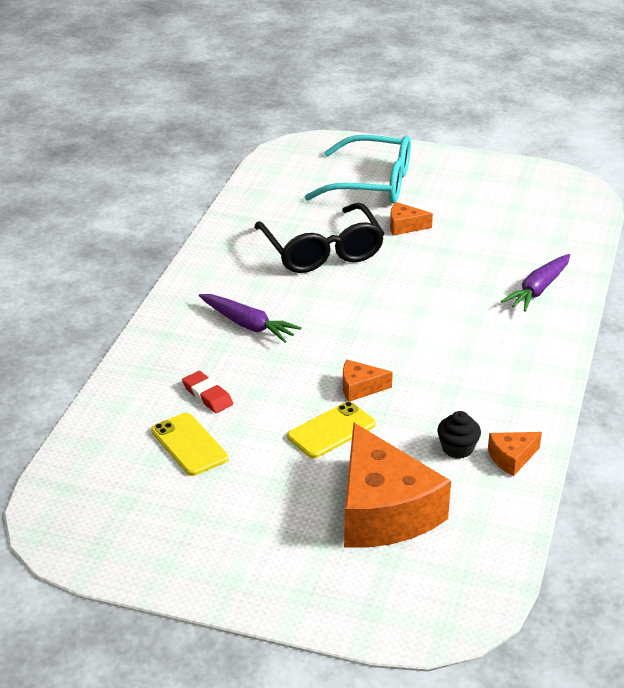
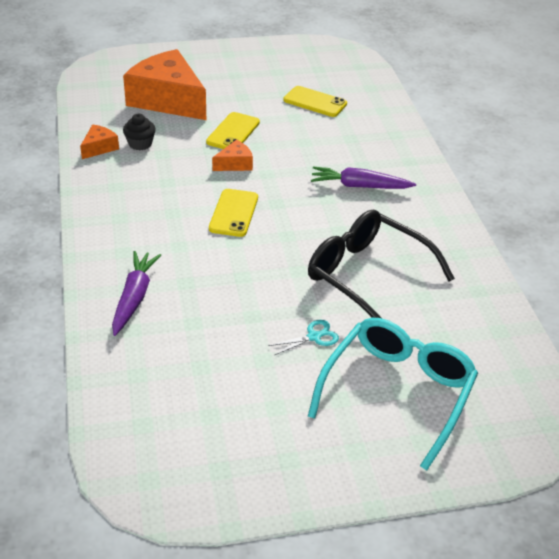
camera: 150 degrees right, 5 degrees up
(207, 395) = (334, 131): red eraser -> none
(372, 184) = (397, 392): turquoise glasses -> turquoise glasses turned 135 degrees clockwise
(400, 335) = (234, 213): none -> yellow phone
(404, 226) = (314, 337): orange cheese -> turquoise scissors

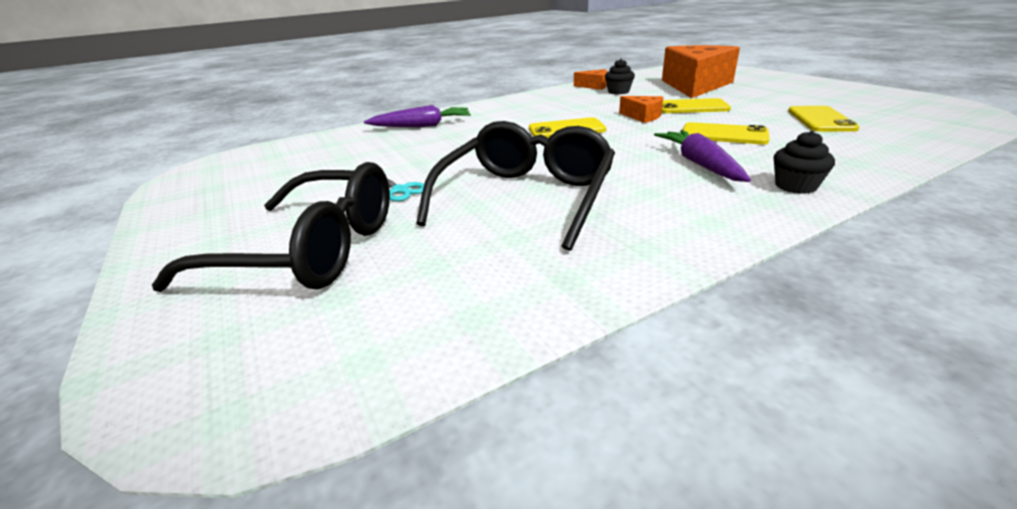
camera: 75 degrees right, 10 degrees down
(312, 151) = (724, 135): none -> yellow phone
(397, 392) = (312, 250): turquoise glasses -> black glasses
(414, 171) = (795, 186): none -> black cupcake

